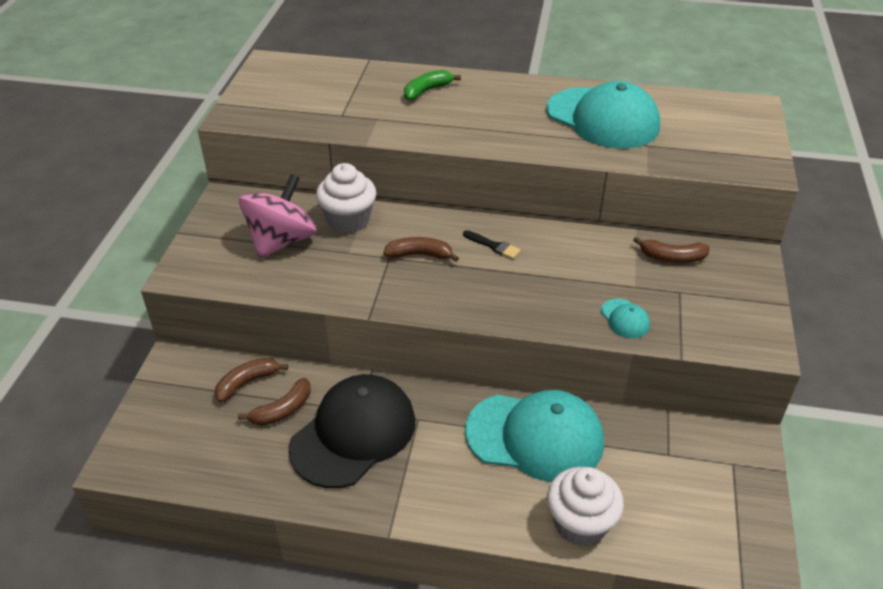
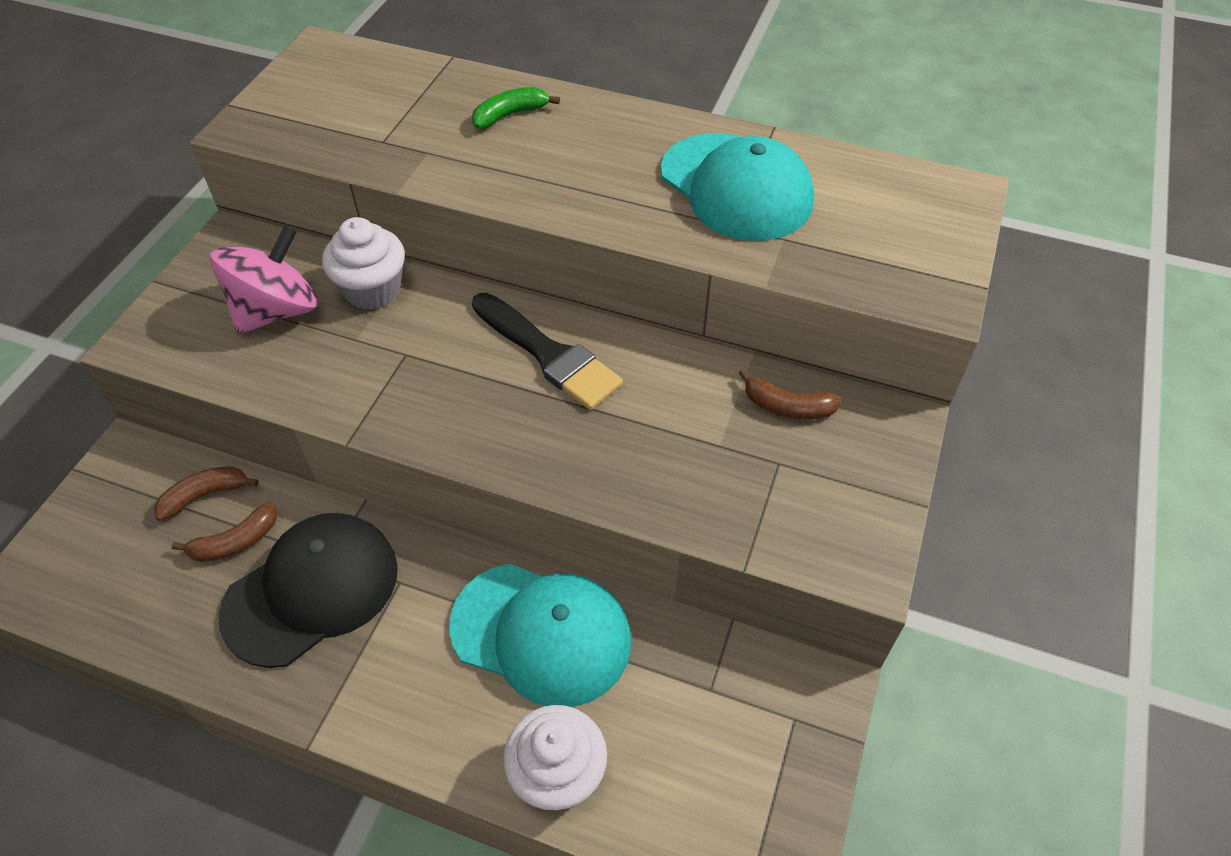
camera: 10 degrees right, 10 degrees up
(420, 255) = (446, 355): brown banana -> none
(493, 246) = (549, 355): black brush -> black brush, size x2.23
(625, 319) = (687, 495): turquoise cap -> none

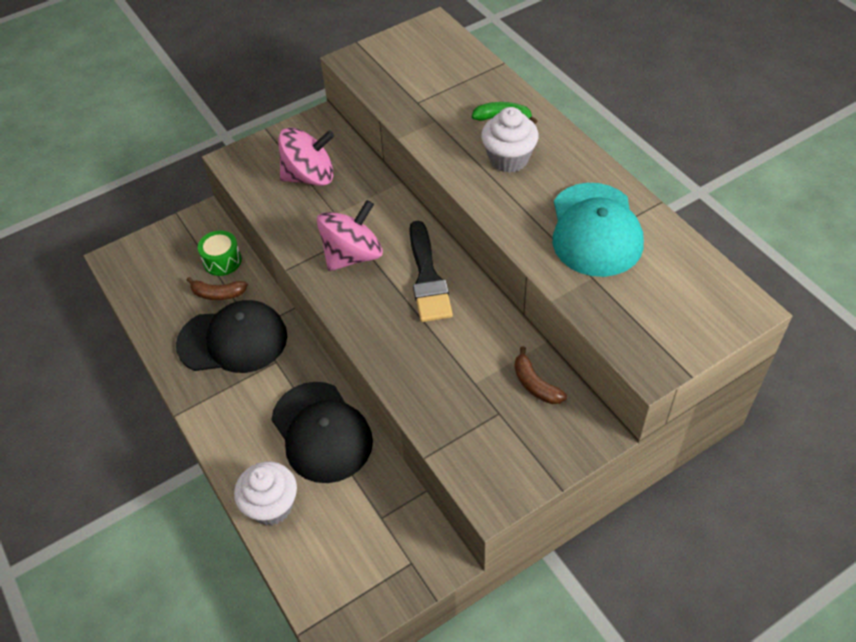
camera: 40 degrees right, 0 degrees up
(205, 495) = (222, 261): brown banana -> green drum
(372, 290) = (366, 189): white cupcake -> white cupcake (508, 159)
(426, 378) = (352, 255): none -> pink spinning top
(541, 633) = (321, 432): turquoise cap -> black cap

